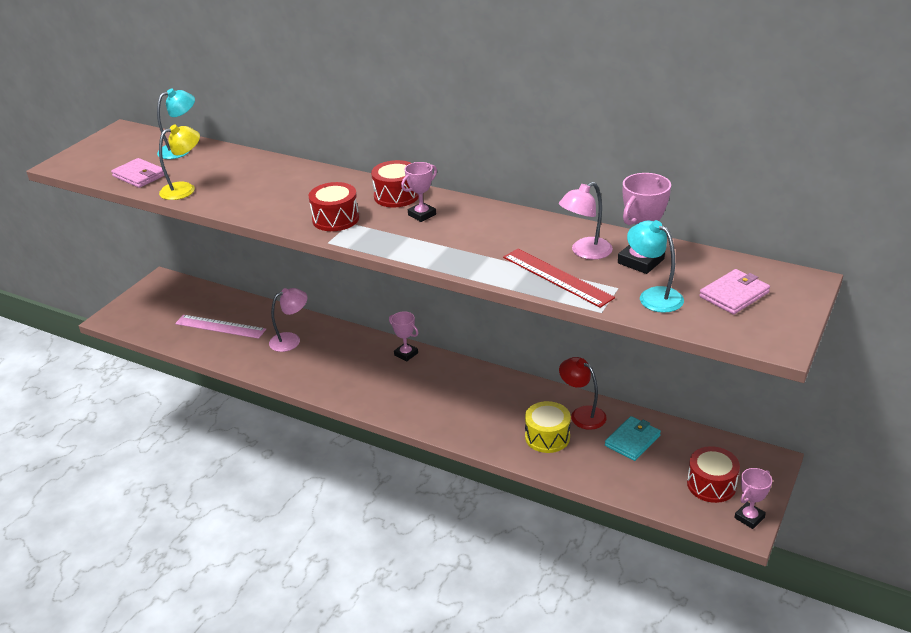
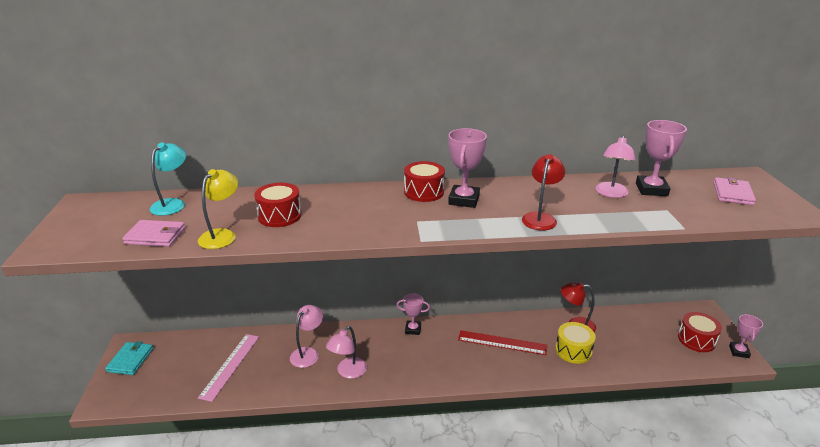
camera: 35 degrees left, 5 degrees down
(220, 326) = (230, 366): pink ruler -> pink ruler turned 60 degrees counterclockwise
(308, 370) = (348, 372): none -> pink lamp
(335, 219) = (400, 221): red drum -> red drum (279, 216)
(422, 215) = (464, 200): pink trophy -> pink trophy, size x1.52
(468, 254) = (540, 218): none -> red lamp
(557, 277) = (622, 215): red ruler -> red ruler (502, 342)
(632, 440) = (623, 330): turquoise wallet -> turquoise wallet (130, 360)
(653, 296) = (695, 208): turquoise lamp -> none

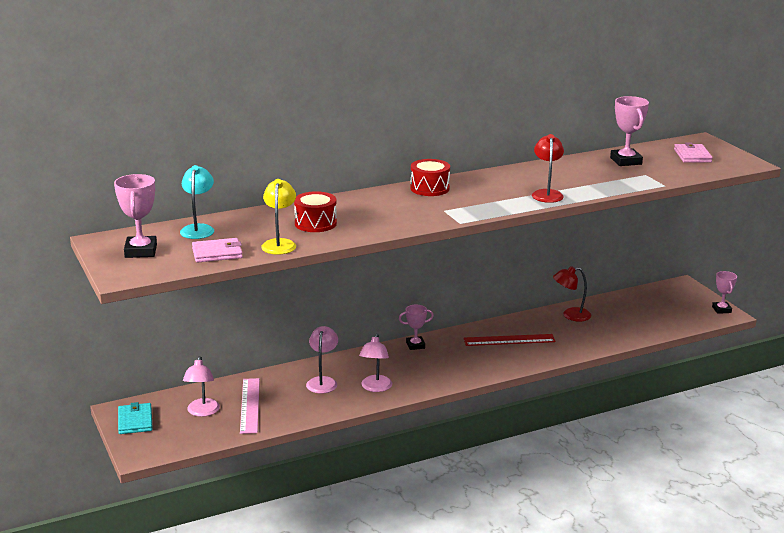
camera: 20 degrees left, 5 degrees down
(464, 200) = (471, 189): pink trophy -> pink trophy (141, 251)
(573, 350) = (578, 334): yellow drum -> none
(611, 194) = (594, 168): pink lamp -> pink lamp (202, 412)
(696, 340) = (683, 307): red drum -> none

